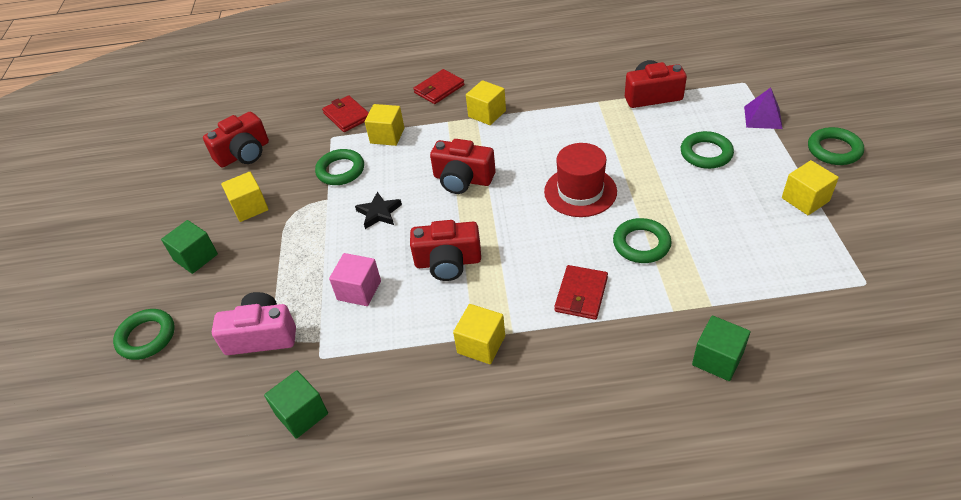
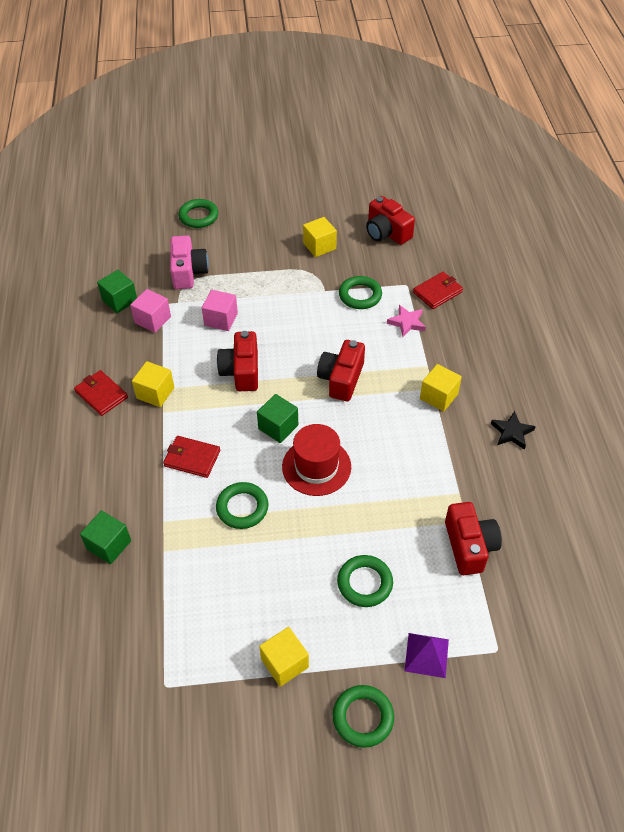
camera: 85 degrees right, 5 degrees up
(196, 257) = (269, 226): green cube -> green cube (278, 427)
(348, 366) = (153, 320): none -> pink cube
(379, 213) = (304, 324): black star -> black star (512, 432)
(387, 136) = (407, 323): yellow cube -> pink star
(439, 89) = (481, 357): red wallet -> red wallet (101, 394)

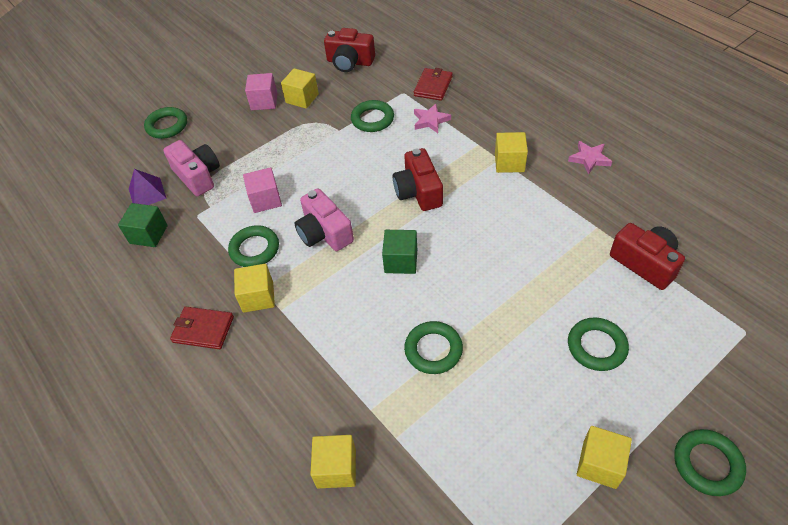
camera: 30 degrees left, 0 degrees up
(109, 545) = (336, 468): green cube -> yellow cube
(153, 320) = (198, 234): pink cube -> pink cube (264, 101)
(182, 355) = (254, 249): none -> green ring
(192, 458) = (346, 335): red wallet -> none
(241, 371) = (324, 233): red camera -> pink camera
(316, 466) = (465, 274): red hat -> none
(426, 655) = (701, 373): purple pyramid -> purple pyramid (147, 193)
(512, 432) = (589, 159): black star -> pink star

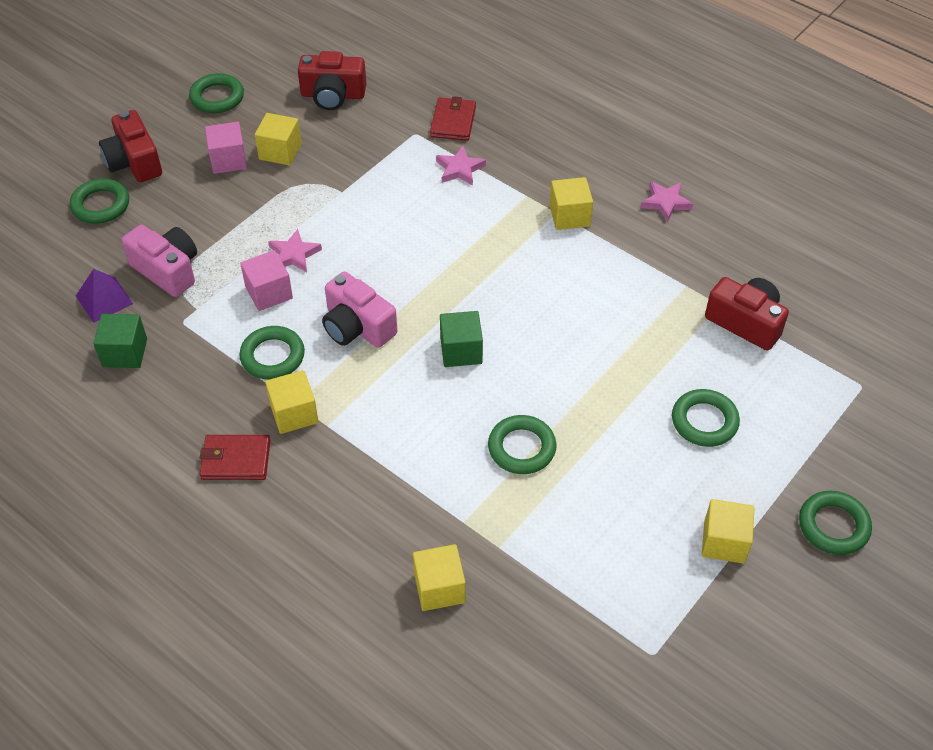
camera: 15 degrees left, 0 degrees up
(291, 173) = (294, 255): none -> pink star
(372, 119) = (383, 173): green ring -> green ring (217, 97)
(418, 192) = (464, 263): red camera -> red camera (134, 162)

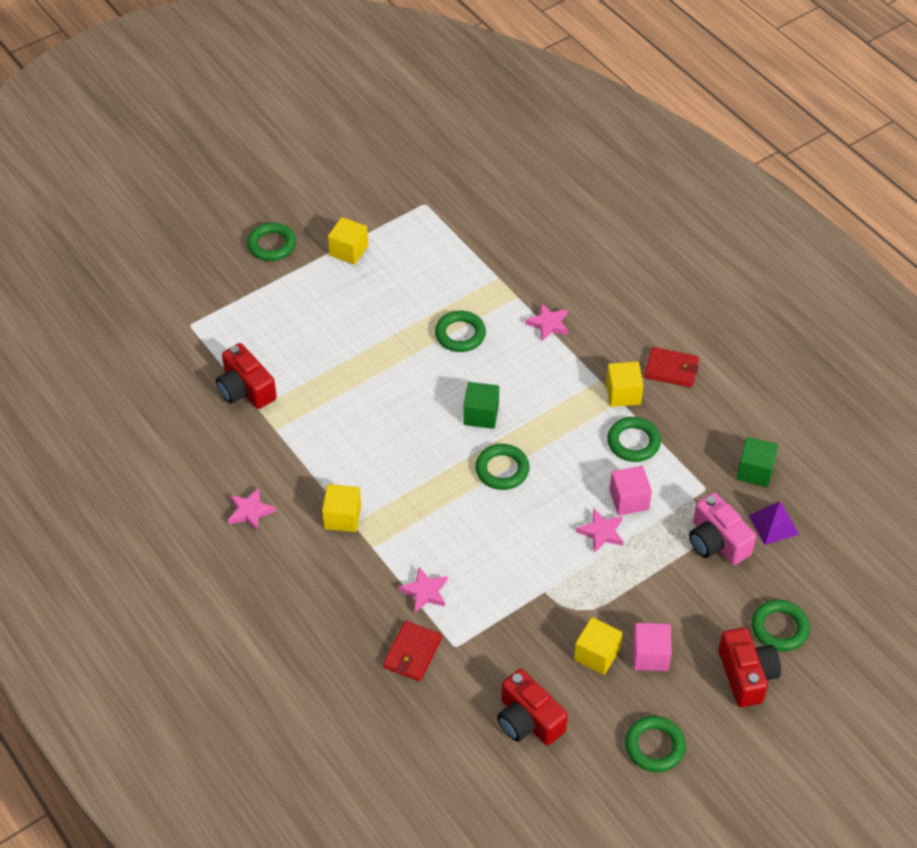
camera: 165 degrees left, 0 degrees up
(333, 95) = (528, 720): red camera -> red camera turned 150 degrees counterclockwise
(357, 327) = (559, 453): pink camera -> none
(410, 489) = (548, 324): none -> pink star
(439, 588) = (545, 263): yellow cube -> none
(704, 421) = (320, 325): green ring -> green ring (502, 470)

